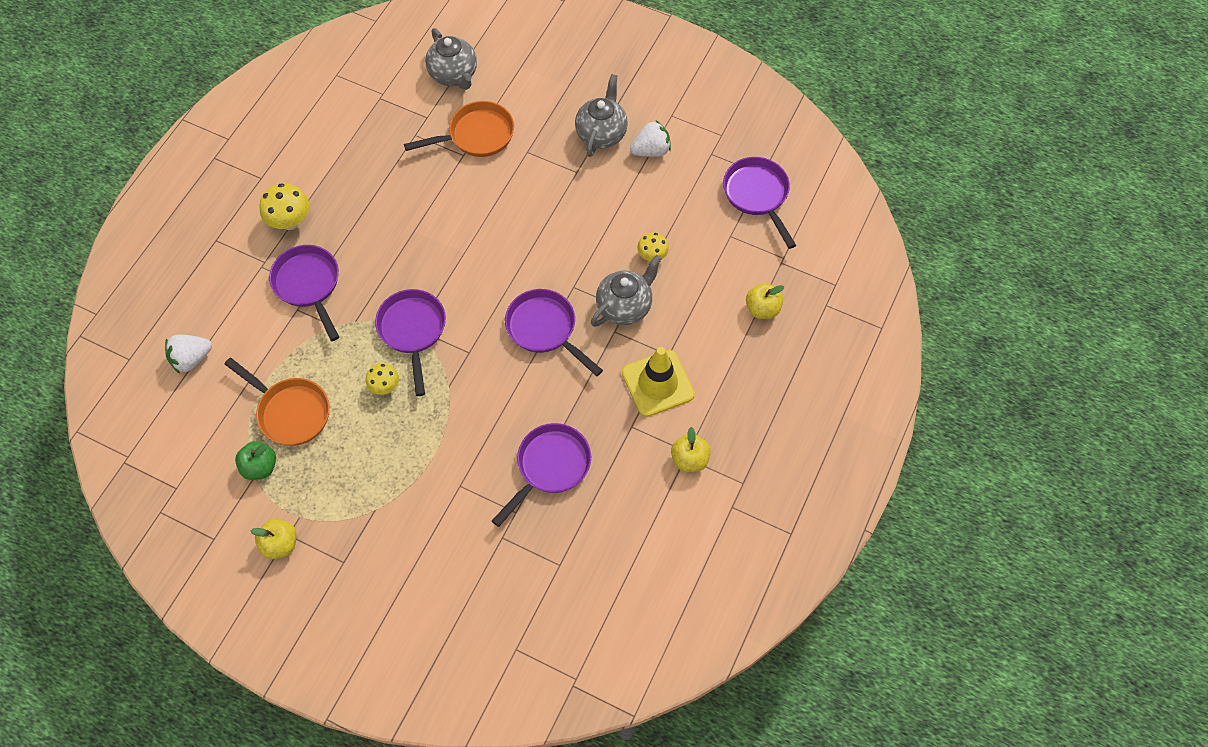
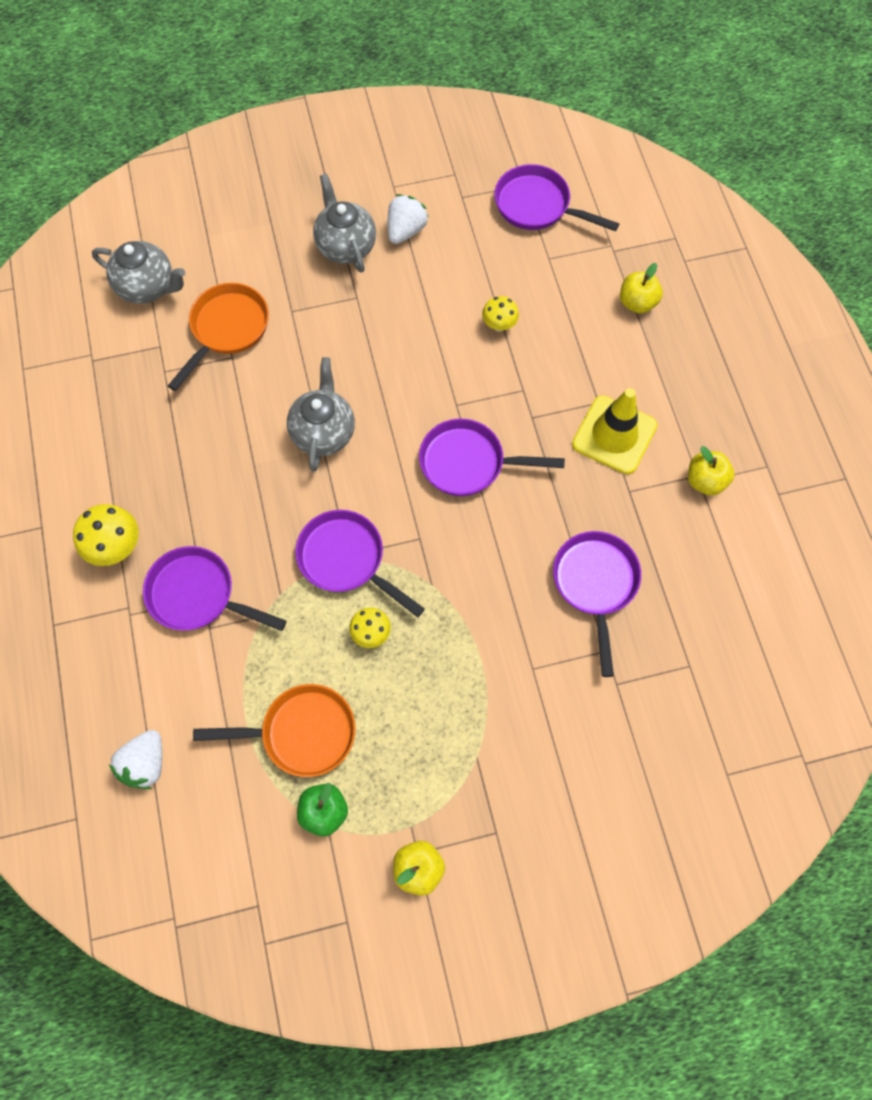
camera: 40 degrees left, 5 degrees up
(625, 306) = (519, 388): grey teapot -> grey teapot (323, 432)

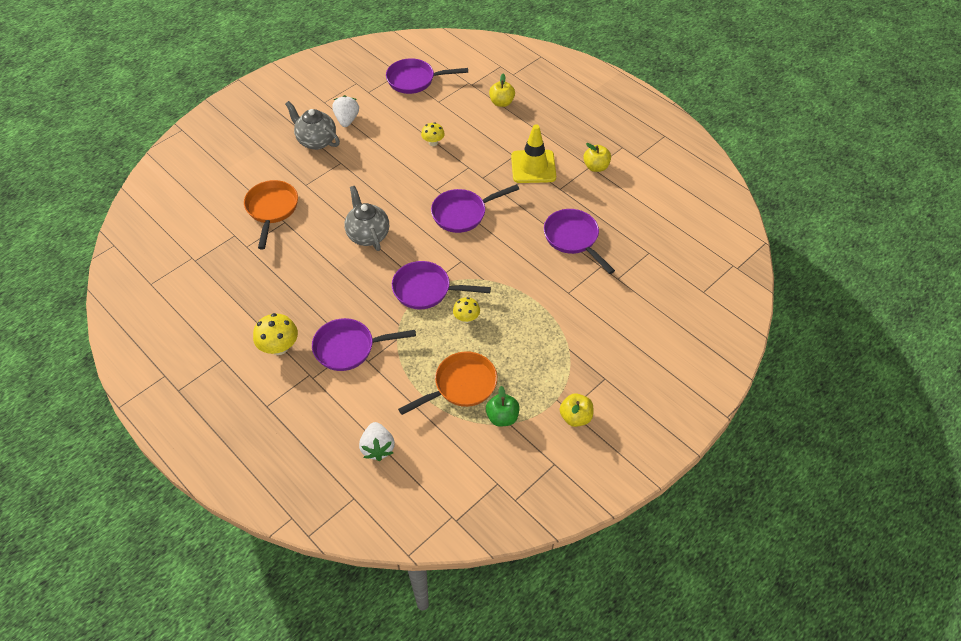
camera: 30 degrees left, 15 degrees down
(148, 287) = (205, 209): grey teapot -> none

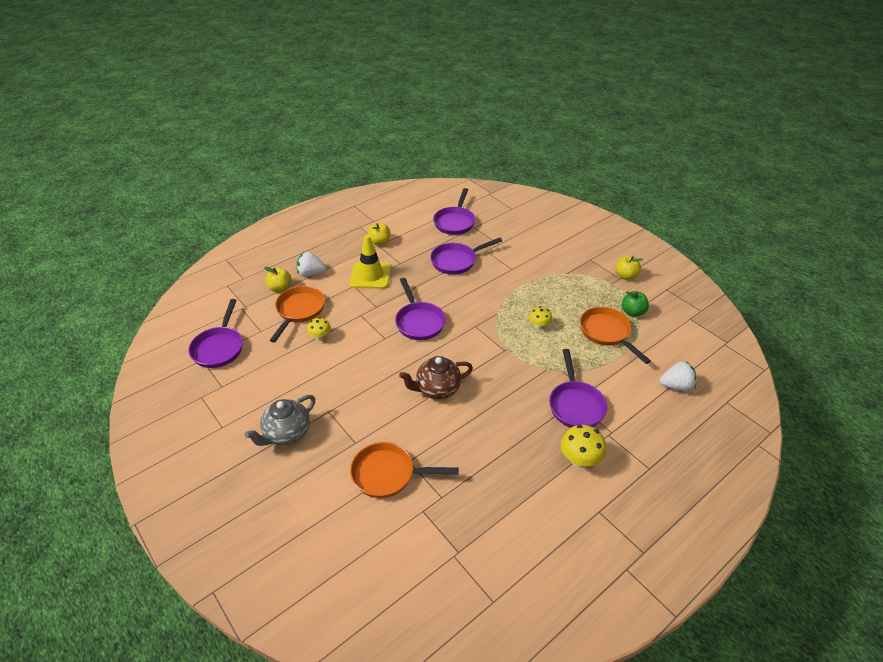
camera: 85 degrees left, 10 degrees down
(347, 120) = (261, 405): white strawberry -> white strawberry (311, 273)
(368, 235) = (437, 389): grey teapot -> brown teapot
(426, 290) = (507, 349): purple pan -> purple pan (455, 222)
(469, 122) = (299, 311): none -> orange pan

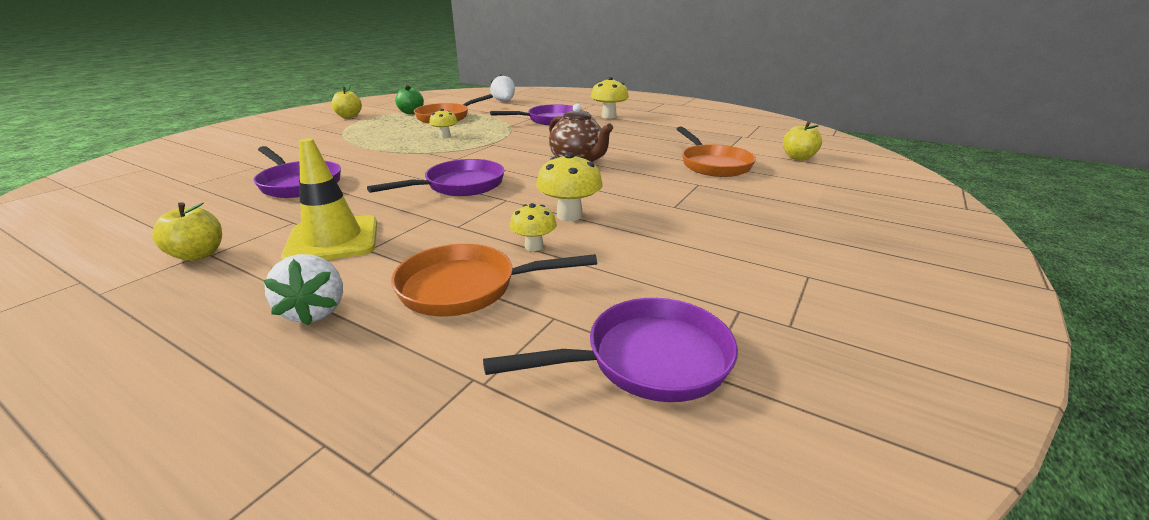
camera: 110 degrees left, 15 degrees down
(280, 288) = (381, 341): yellow apple -> yellow apple (798, 158)
(287, 434) = (743, 222): grey teapot -> none
(346, 359) = (569, 215): none -> yellow mushroom
(455, 222) = (161, 199): purple pan -> none

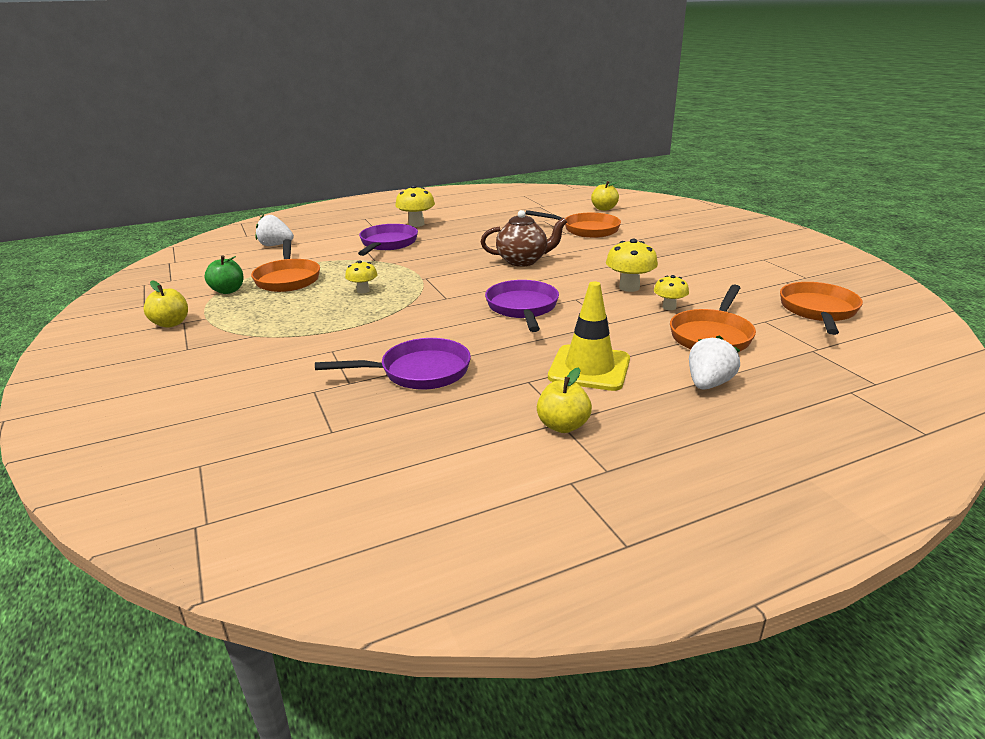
camera: 55 degrees left, 0 degrees up
(315, 311) = (708, 384): white strawberry -> white strawberry turned 75 degrees counterclockwise
(647, 360) = (818, 311): purple pan -> orange pan

